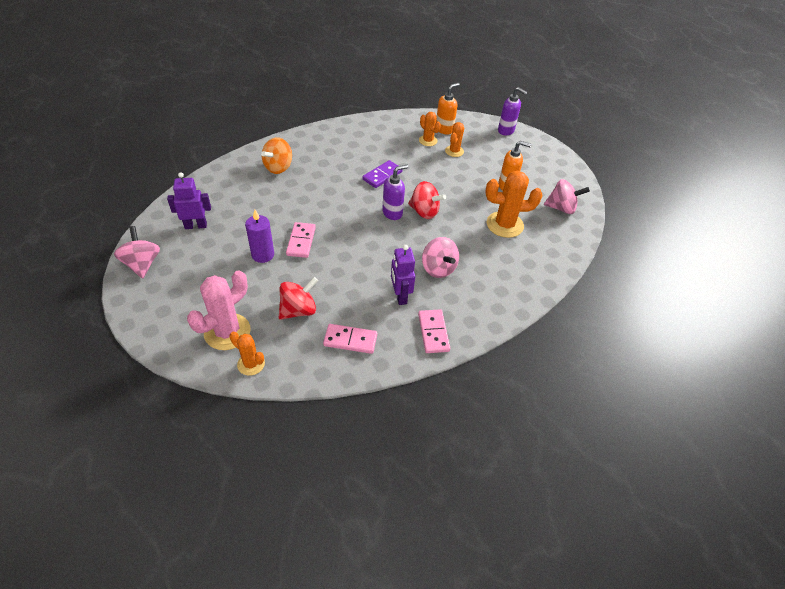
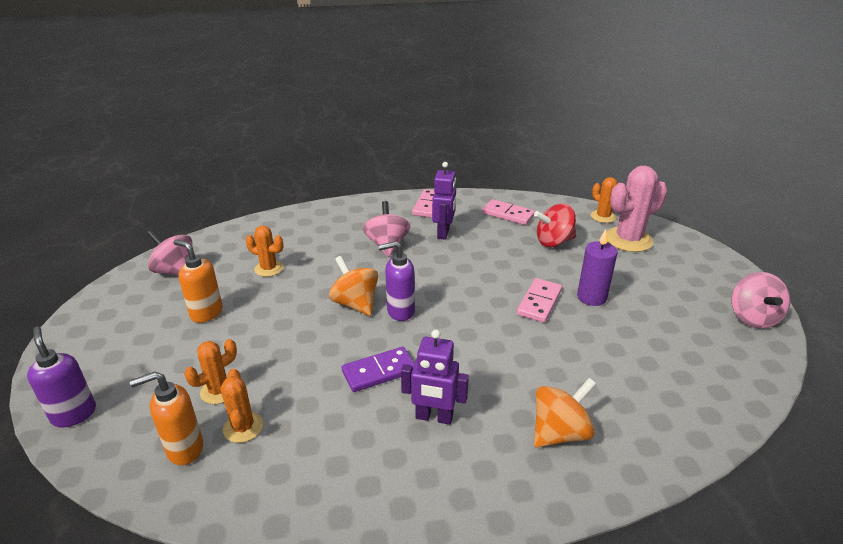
camera: 155 degrees left, 15 degrees down
(196, 225) = (694, 353): purple robot -> purple robot (434, 417)
(424, 212) = (355, 304): red spinning top -> orange spinning top
(504, 225) = (269, 268): orange cactus -> orange cactus, size x0.57

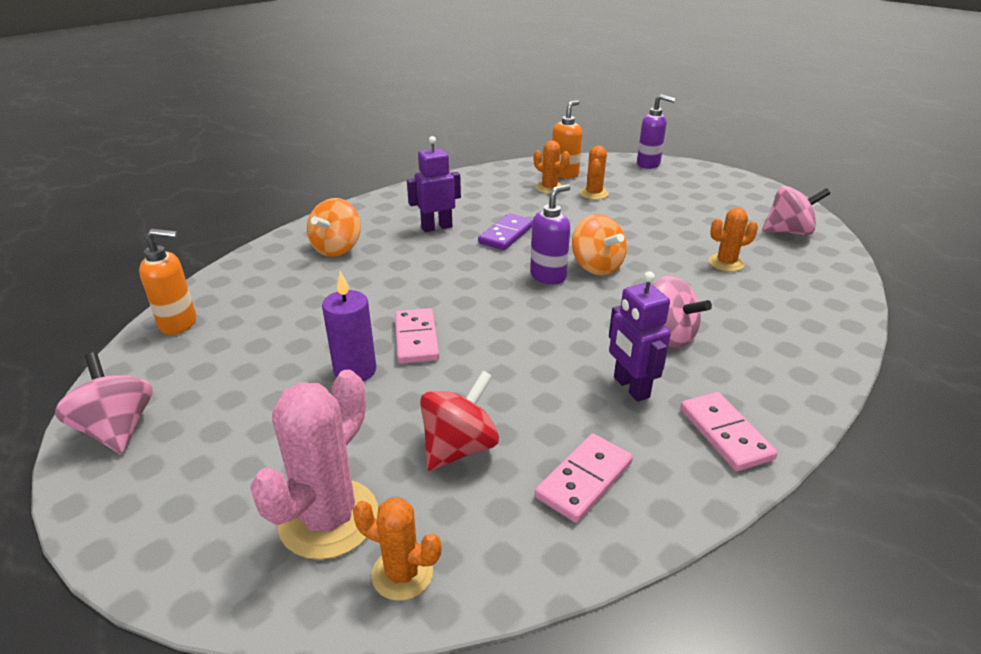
camera: 145 degrees right, 0 degrees up
(206, 313) = (694, 219): orange soap dispenser -> orange soap dispenser (179, 324)
(355, 304) = (596, 267): orange spinning top -> orange spinning top turned 45 degrees clockwise
(508, 214) = (584, 479): pink domino -> pink domino turned 45 degrees counterclockwise

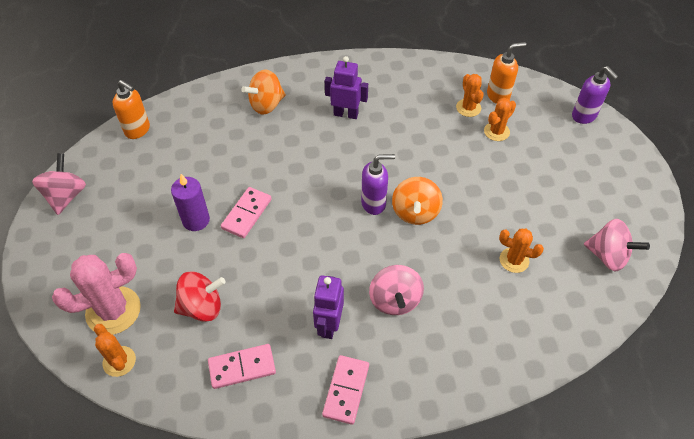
camera: 35 degrees right, 20 degrees up
(506, 234) = (385, 146): purple domino -> none

